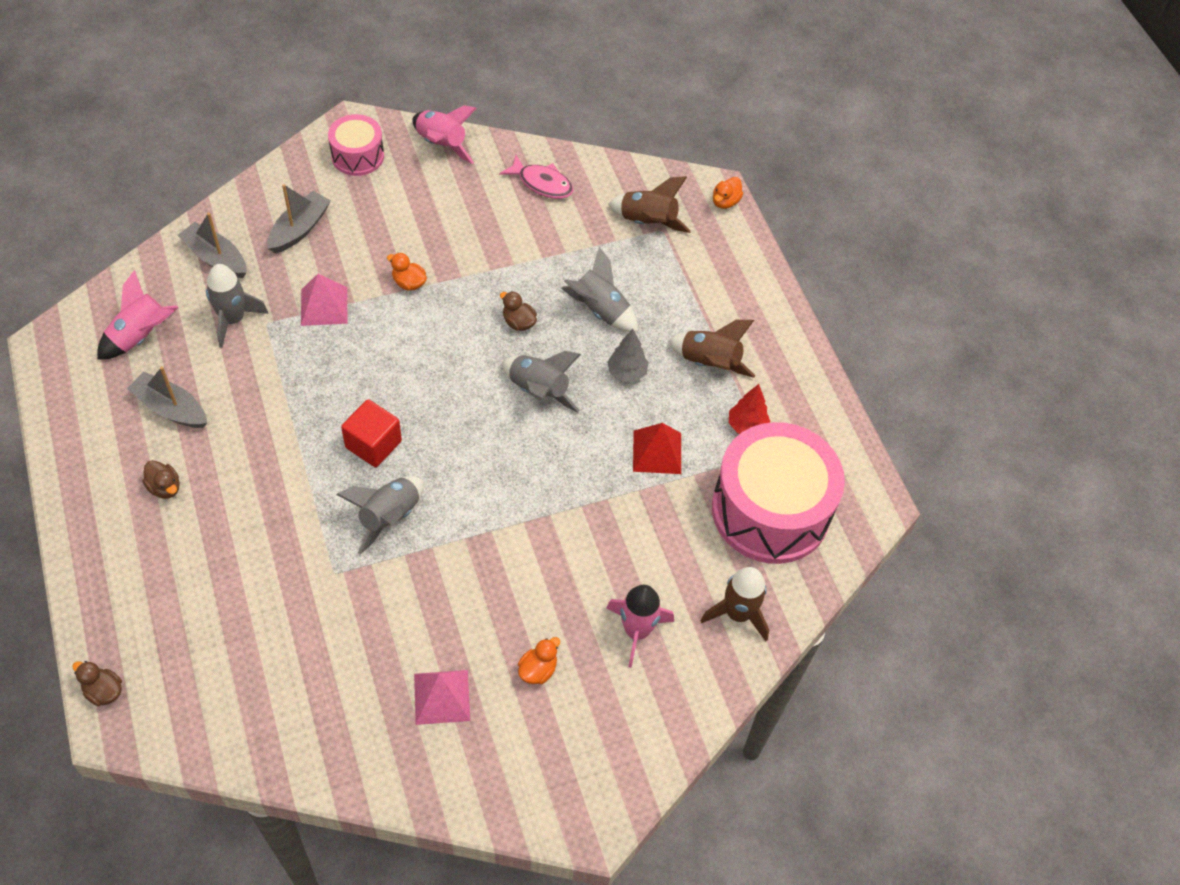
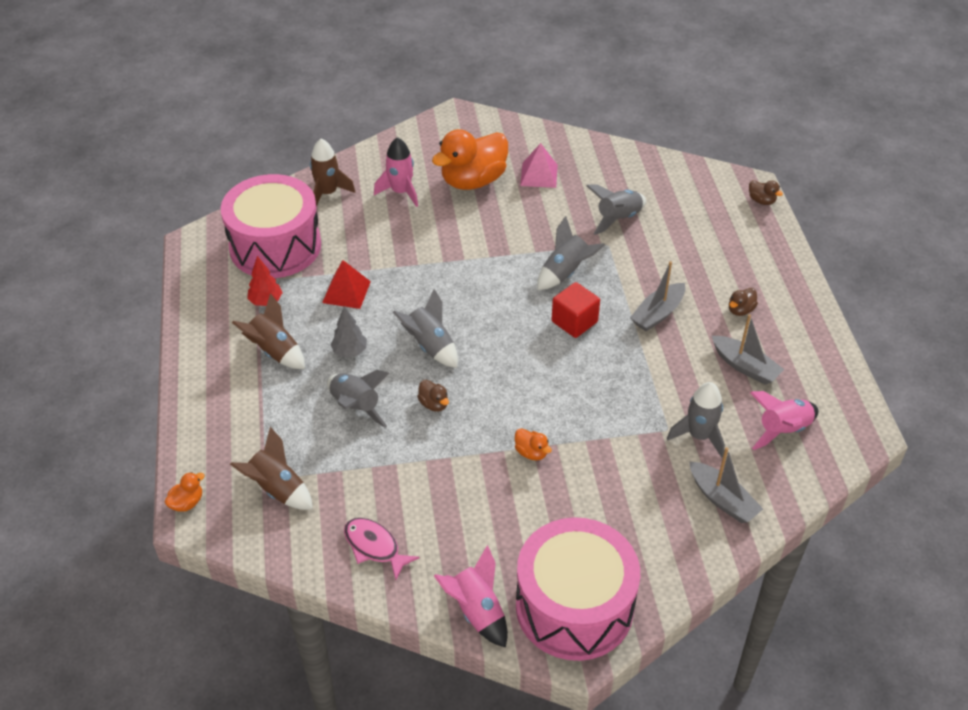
camera: 165 degrees left, 10 degrees down
(165, 487) = (740, 310): brown duck -> brown duck turned 105 degrees counterclockwise
(299, 229) = (638, 522): grey boat -> grey boat (657, 314)
(320, 623) = (618, 218): none -> grey rocket
(324, 306) = (614, 439): pink pyramid -> none
(357, 156) = (574, 606): pink drum -> pink drum, size x1.95
(538, 670) = (473, 181): orange duck -> orange duck, size x2.41

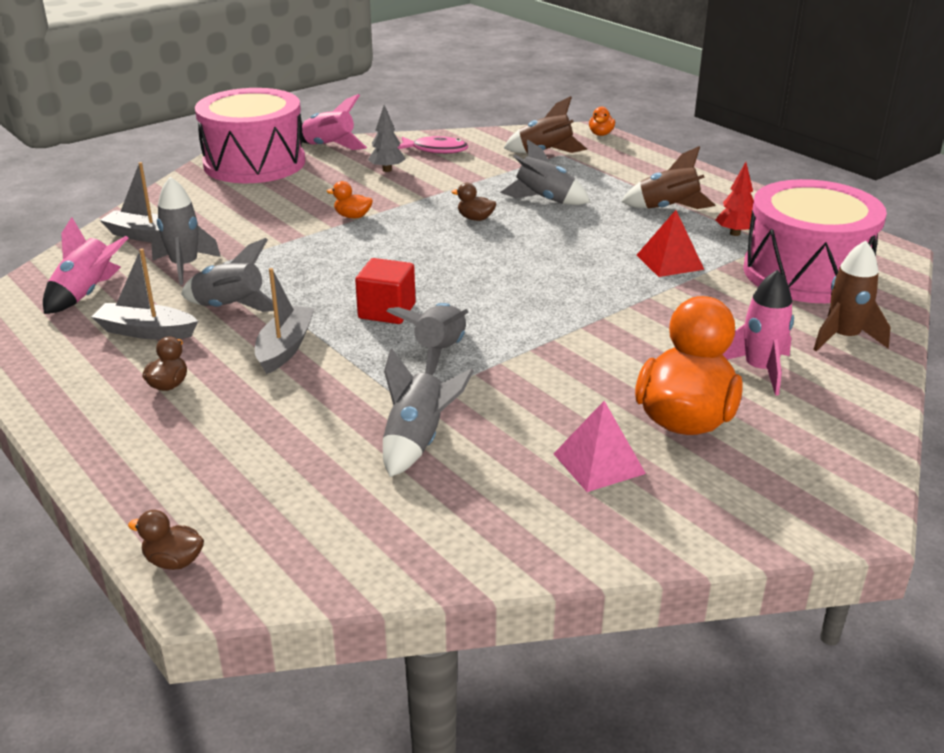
camera: 150 degrees right, 15 degrees down
(350, 351) = (600, 226): grey tree -> grey tree (387, 170)
(430, 346) = (527, 250): grey rocket -> grey rocket (230, 308)

